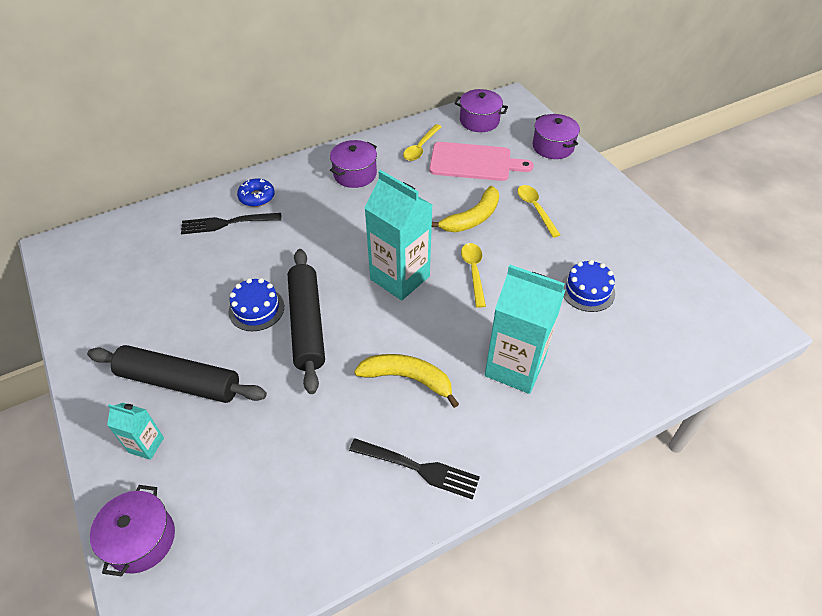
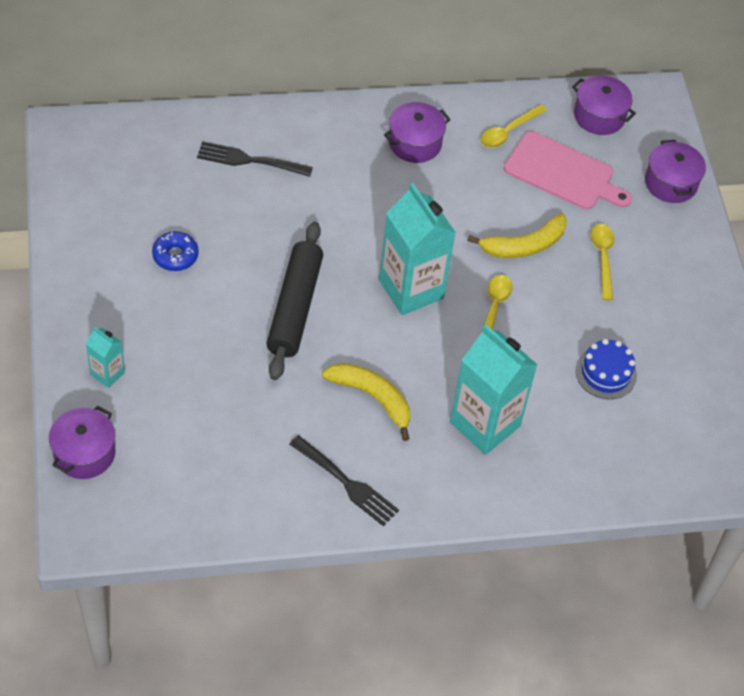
camera: 15 degrees right, 5 degrees up
(179, 382) = (152, 324): black rolling pin -> none
(256, 309) = (249, 273): blue cake -> none
(257, 197) = (292, 137): blue donut -> blue donut (175, 256)

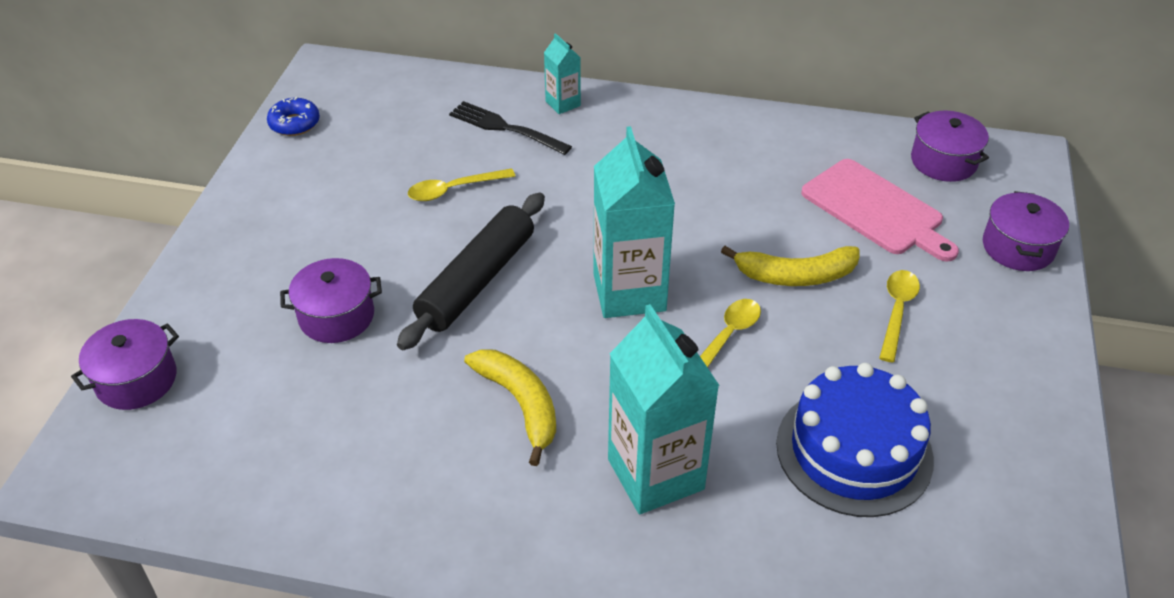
camera: 25 degrees right, 10 degrees down
(107, 373) = (220, 300): turquoise carton -> turquoise carton (563, 103)
(175, 256) = (370, 200): blue donut -> blue donut (294, 123)
(345, 482) = (431, 500): black fork -> none
(415, 143) = (703, 147): purple pot -> purple pot (336, 316)
(508, 131) = (822, 156): yellow spoon -> yellow spoon (454, 190)
(606, 373) = (854, 451): blue cake -> blue cake, size x1.74

